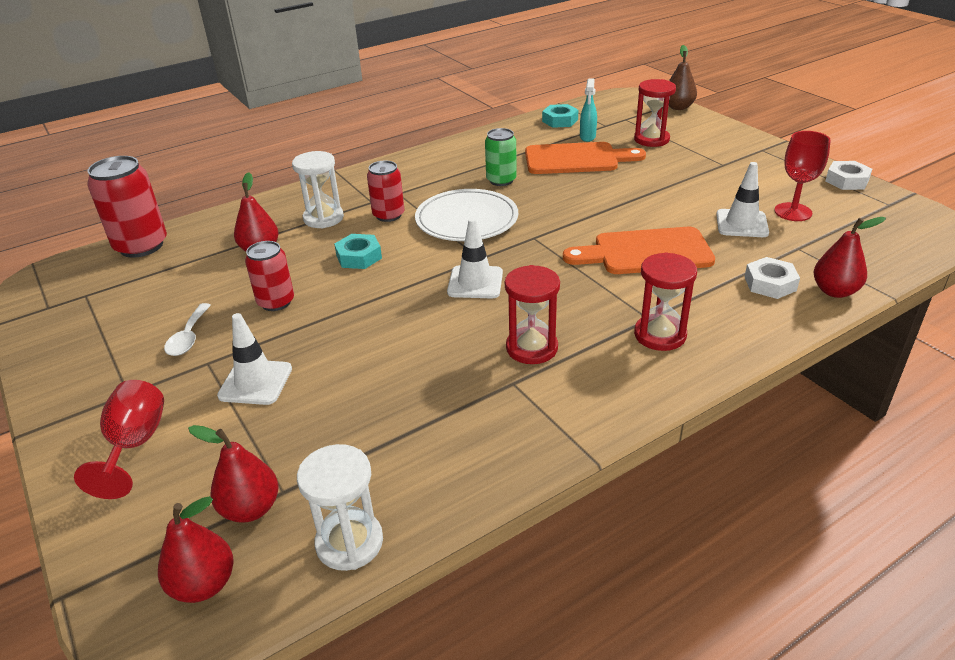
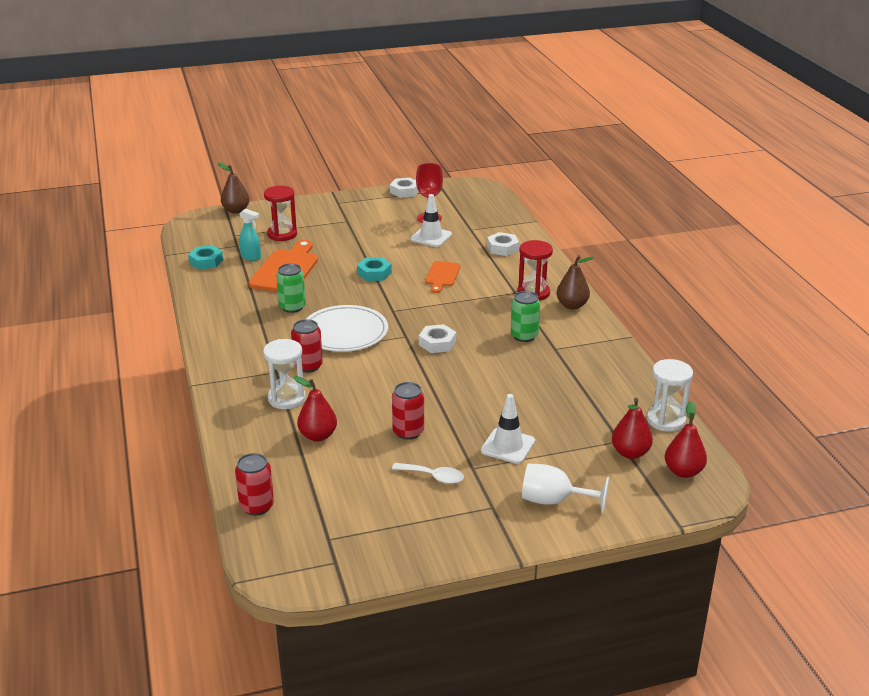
camera: 75 degrees left, 5 degrees down
(135, 445) = (554, 501): red goblet -> white goblet
(141, 246) = (257, 506): red can -> red can, size x0.63
(359, 257) = (366, 387): turquoise nut -> turquoise nut (374, 273)
(475, 282) = (437, 343): white traffic cone -> white nut
(531, 348) = (524, 336): red hourglass -> green can
(645, 252) = (442, 276): orange cutting board -> orange cutting board, size x0.58
(651, 379) = (572, 305): none -> brown pear
(835, 291) = (521, 233): red pear -> none

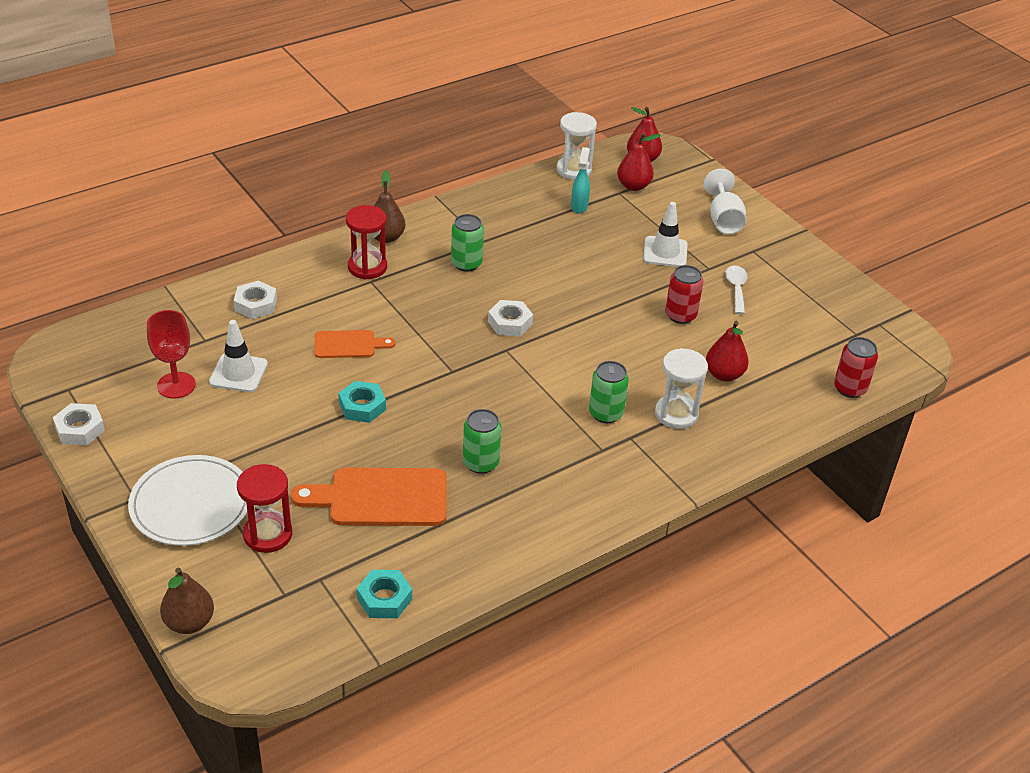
camera: 110 degrees left, 10 degrees up
(251, 257) = (354, 548): turquoise spray bottle -> turquoise spray bottle (579, 206)
(308, 366) = (606, 413): red can -> green can
(345, 332) = (520, 400): white plate -> white plate (191, 504)

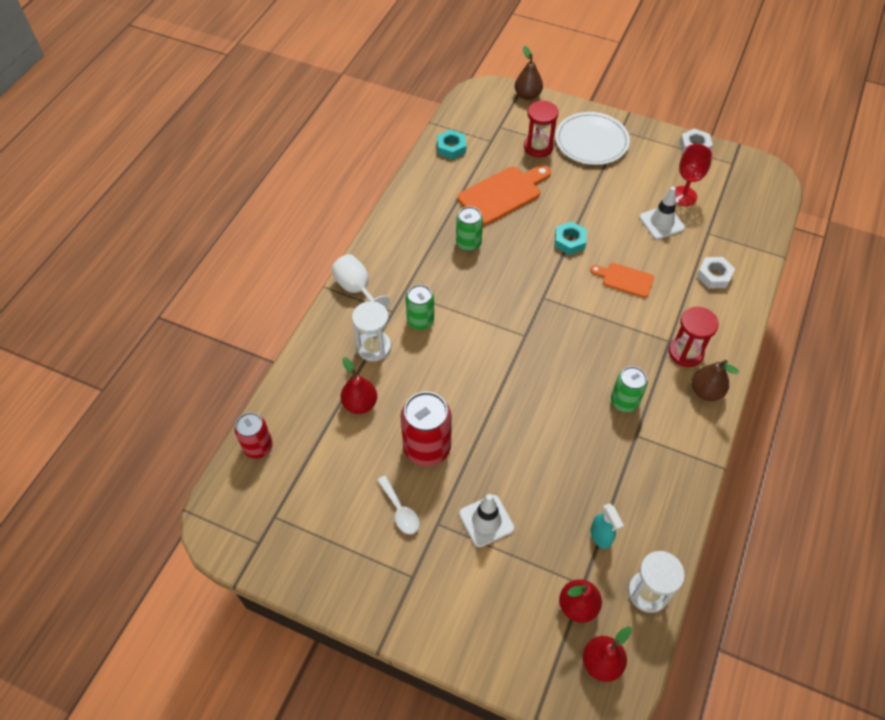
camera: 150 degrees right, 15 degrees up
(348, 344) = (624, 279): orange cutting board -> orange cutting board turned 60 degrees clockwise
(510, 323) = (543, 361): white nut -> none
(680, 315) = (427, 448): red can -> red can, size x1.58
(723, 220) = (464, 609): white goblet -> white goblet (357, 289)

